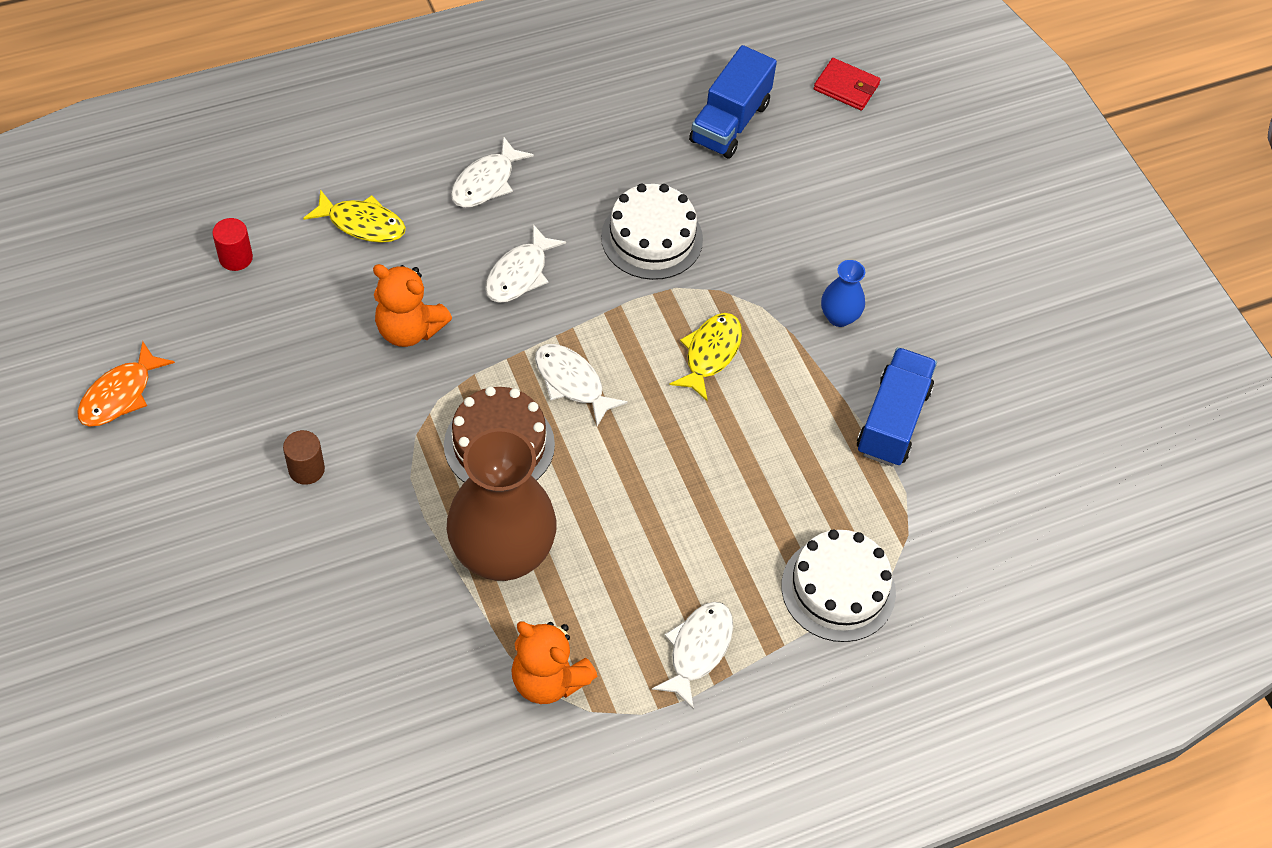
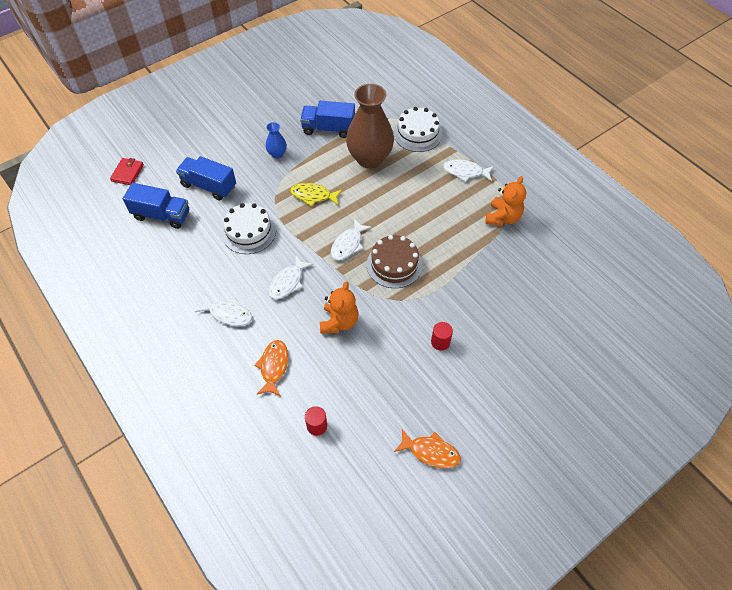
camera: 100 degrees left, 0 degrees up
(306, 469) = (440, 342): brown cylinder -> red cylinder
(362, 223) = (273, 366): yellow fish -> orange fish
(502, 554) = (451, 248): brown vase -> brown vase (369, 159)
(520, 274) = (288, 282): white fish -> white fish turned 105 degrees clockwise
(781, 197) = (209, 186): none -> blue truck

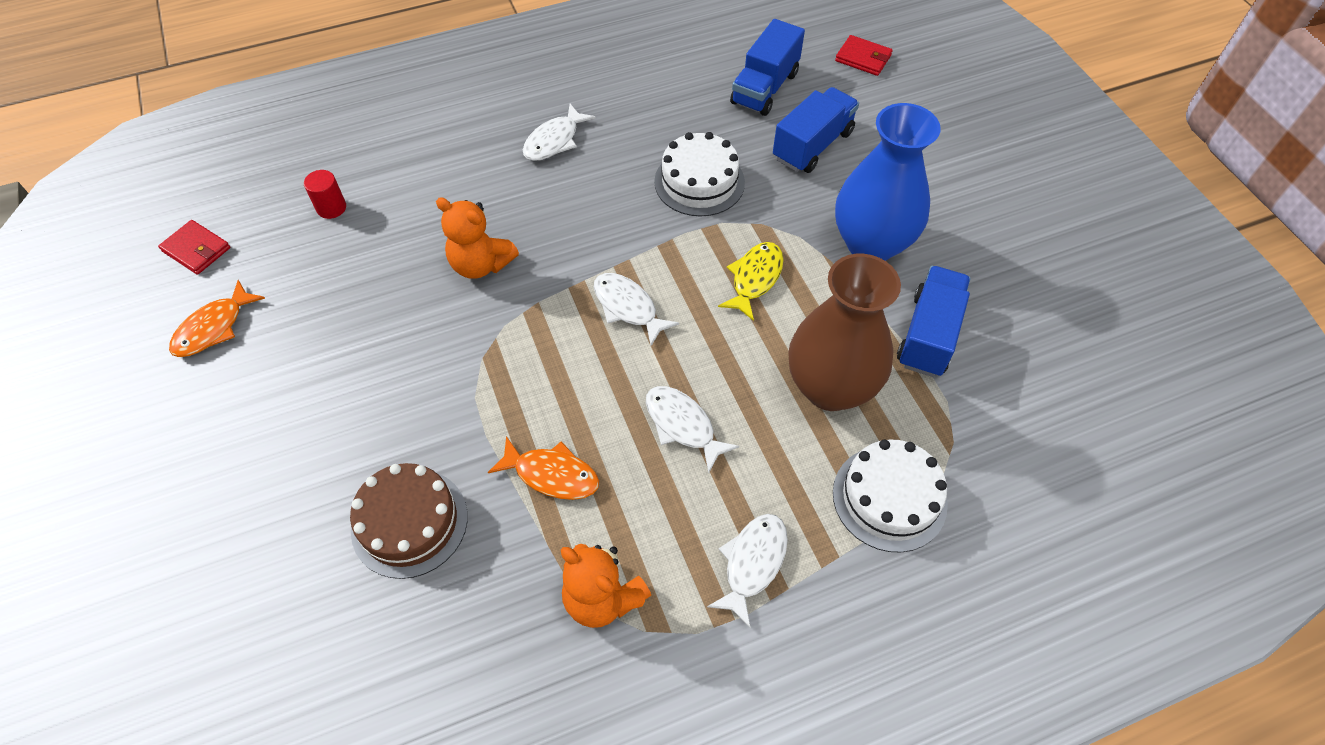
camera: 105 degrees right, 0 degrees up
(273, 366) = (444, 177): orange fish -> orange fish (552, 474)
(277, 154) = (871, 244): blue vase -> blue vase, size x2.22
(288, 282) = (582, 214): white fish -> white fish (682, 425)
(375, 498) = (196, 249): none -> red wallet
(394, 264) = (559, 365): brown cake -> brown cake (409, 522)
(440, 342) = (377, 392): red cylinder -> none

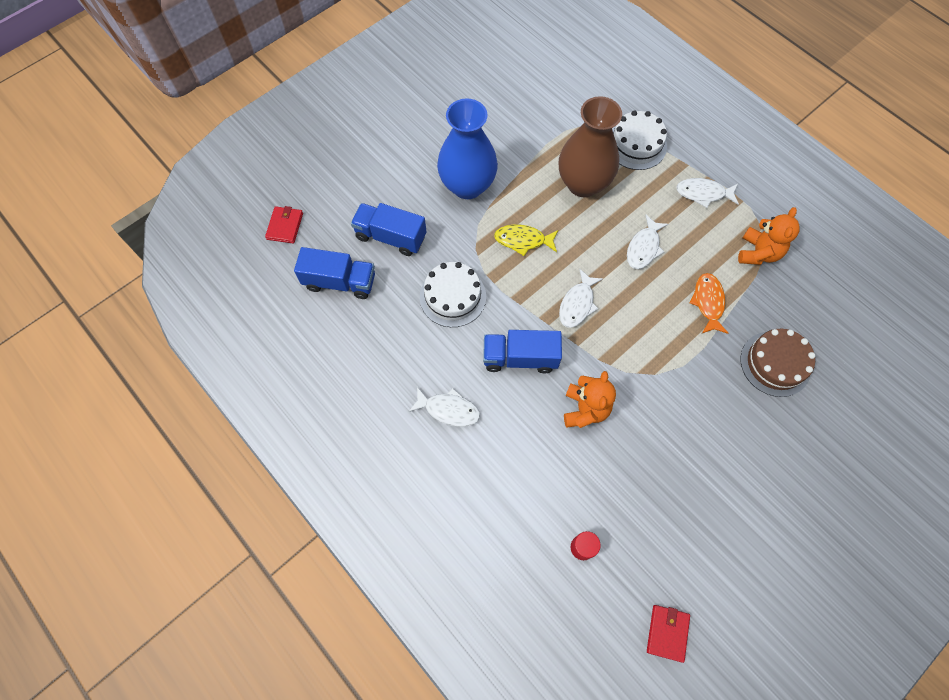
camera: 110 degrees left, 10 degrees up
(214, 328) = (722, 568): orange fish -> none
(928, 335) = (525, 145): blue truck -> blue truck (520, 358)

